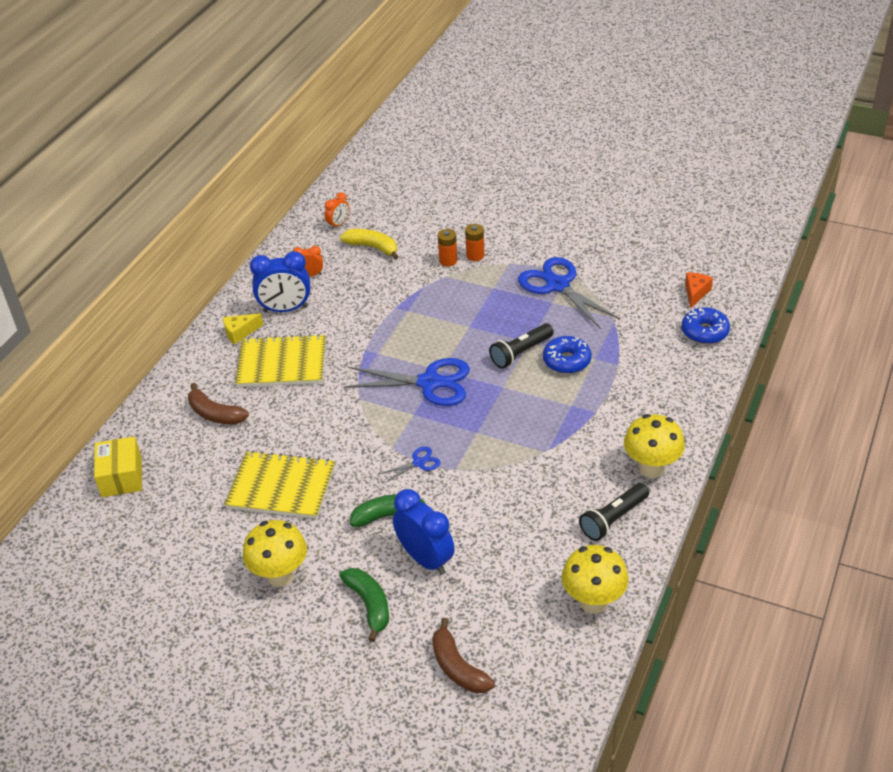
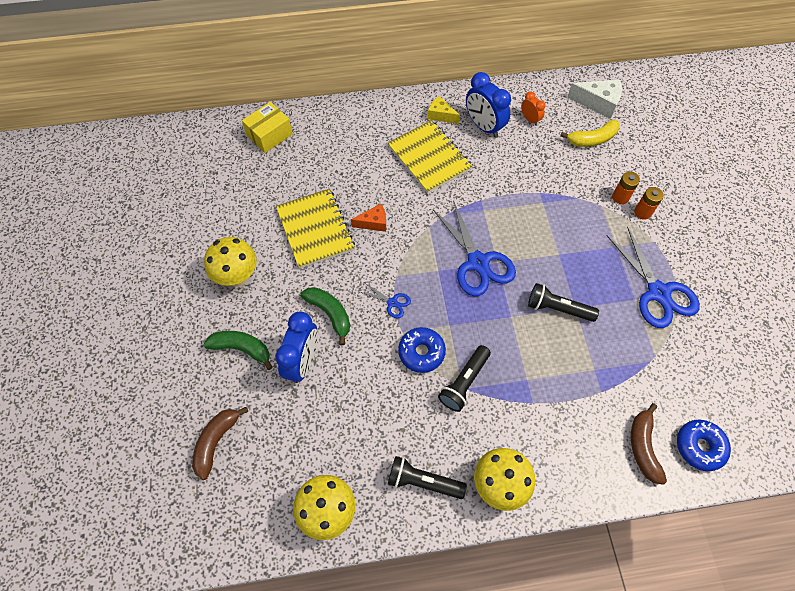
camera: 55 degrees right, 20 degrees up
(215, 414) = (355, 150): brown banana -> brown banana (643, 446)
(338, 224) = (598, 103): orange clock -> white cheese
(369, 605) = (242, 348): green banana -> green banana turned 105 degrees counterclockwise
(372, 247) = (592, 139): yellow banana -> yellow banana turned 75 degrees clockwise
(541, 448) = (464, 382): none -> black flashlight
(557, 285) = (658, 292): blue scissors -> blue scissors turned 135 degrees clockwise
(566, 361) = (574, 348): blue donut -> blue donut (421, 352)
(695, 293) = (744, 412): orange cheese -> orange cheese (373, 223)

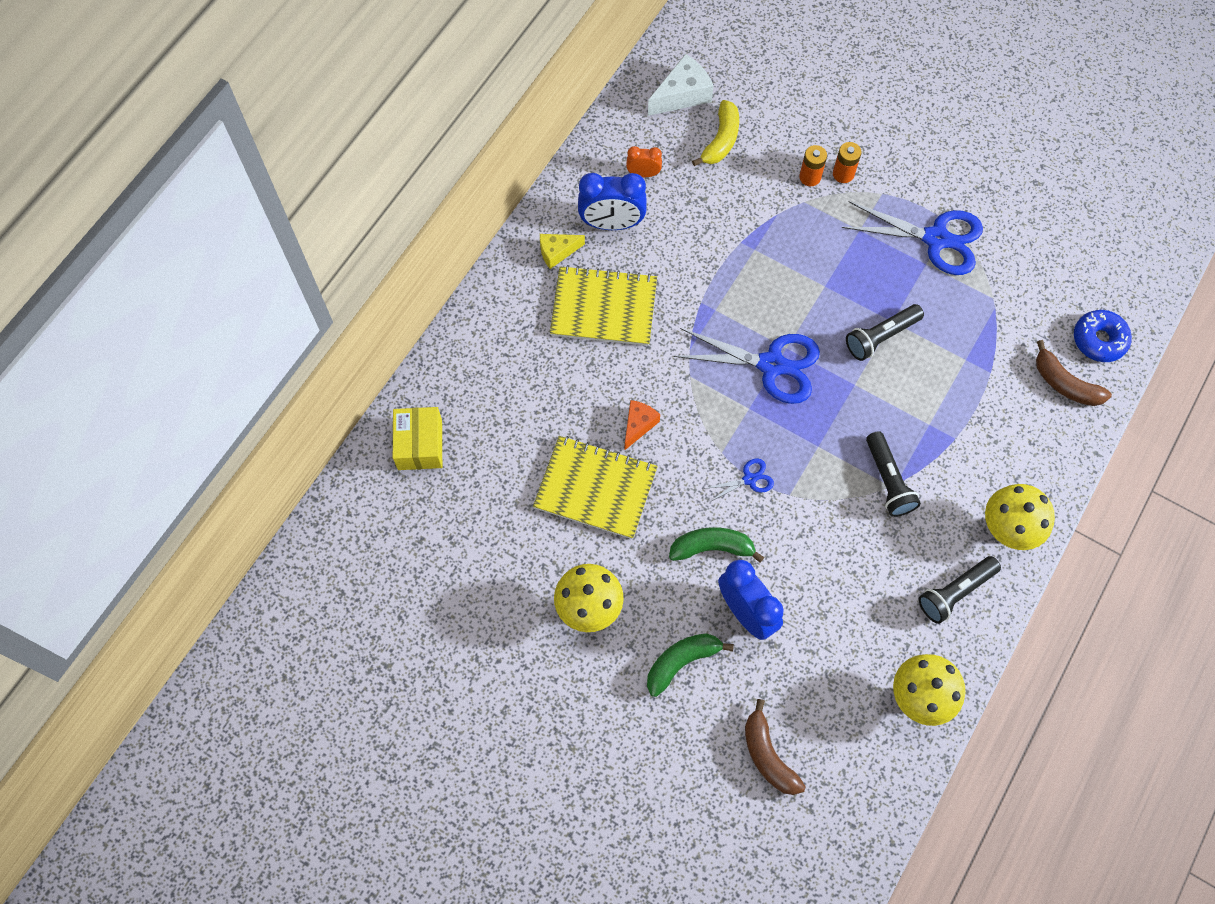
camera: 50 degrees left, 5 degrees up
(421, 352) = (826, 494): blue donut -> none

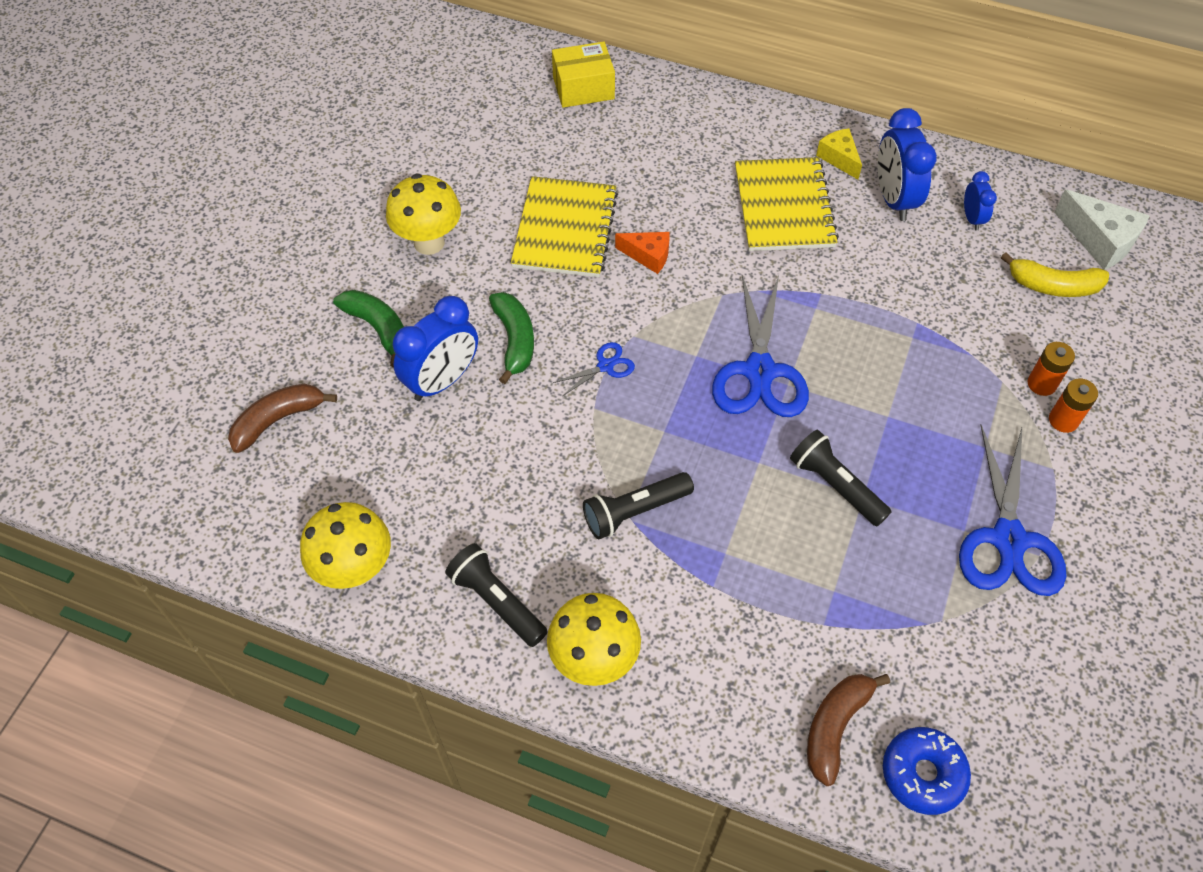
camera: 80 degrees right, 10 degrees down
(643, 174) = (972, 218): orange clock -> blue clock
(749, 479) = (605, 366): blue scissors -> blue scissors turned 90 degrees counterclockwise

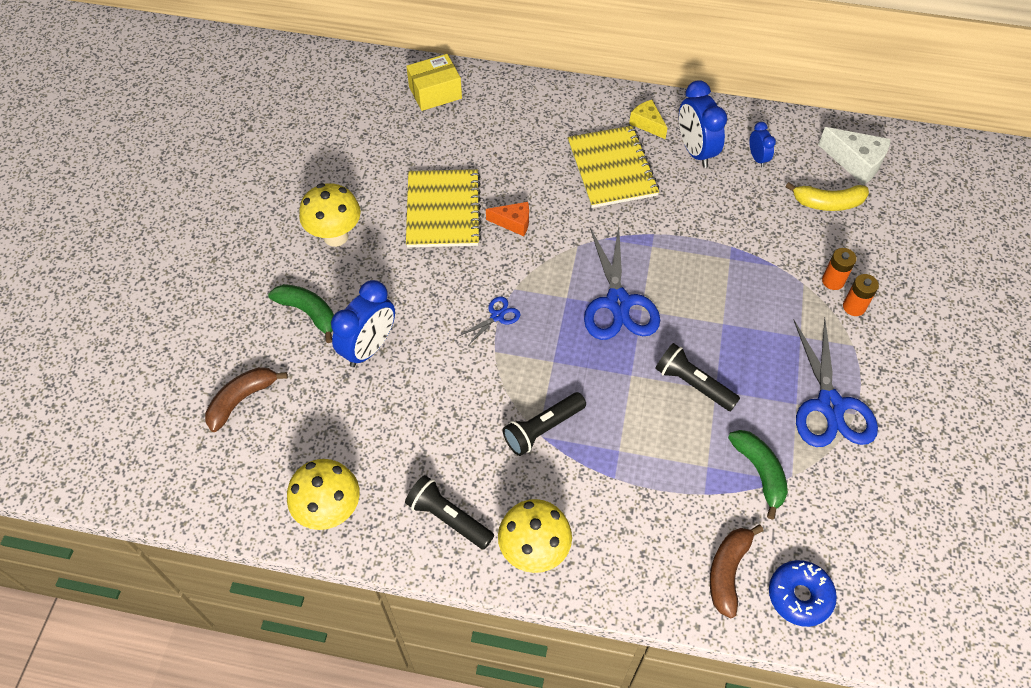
camera: 10 degrees left, 0 degrees up
(514, 340) = (421, 306): green banana -> green banana (759, 472)

